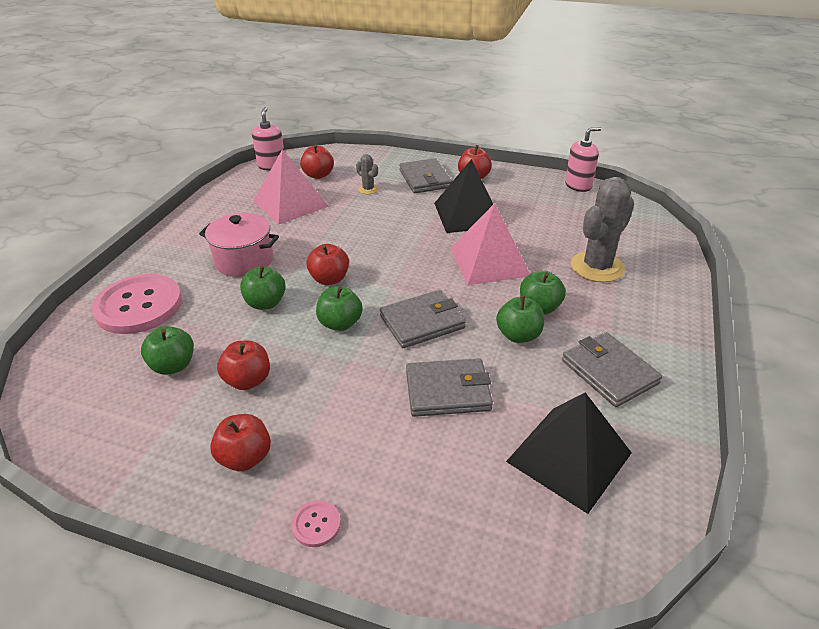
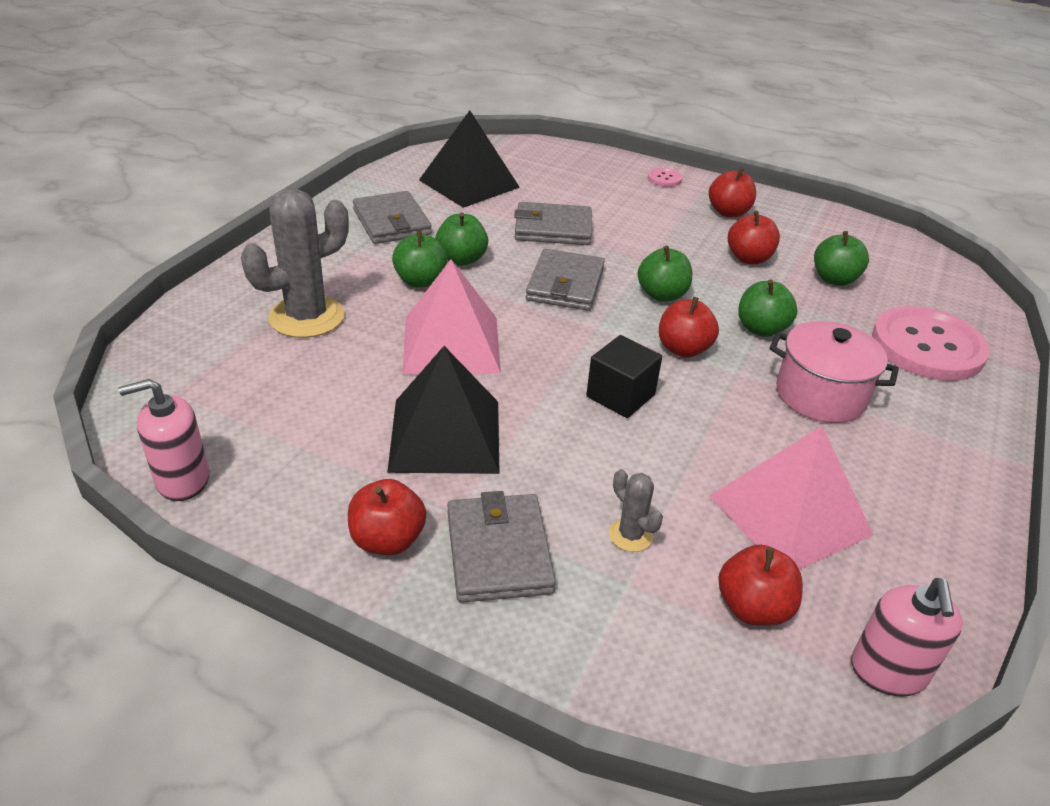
camera: 175 degrees left, 0 degrees up
(374, 244) = (620, 396): none -> black cube
(422, 322) = (565, 284): grey wallet -> grey wallet turned 60 degrees counterclockwise

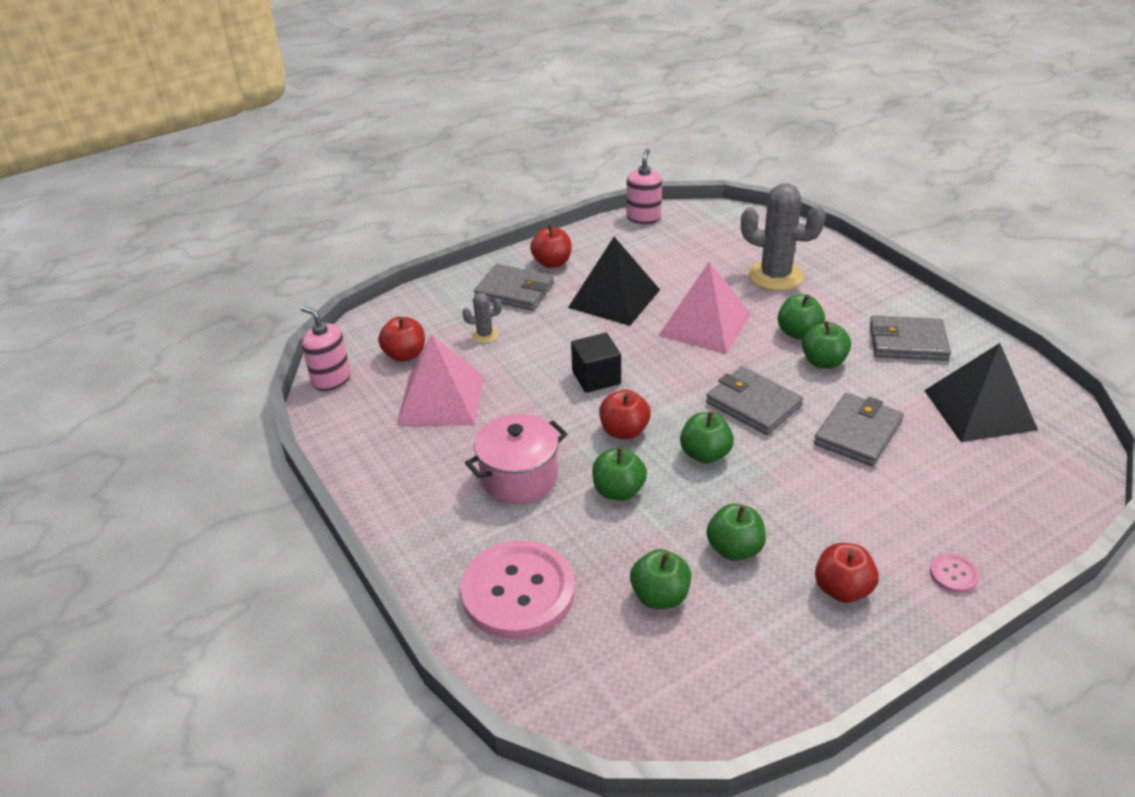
camera: 125 degrees right, 0 degrees up
(306, 317) = (775, 276): grey cactus -> grey cactus turned 60 degrees counterclockwise
(749, 258) = (734, 549): red apple -> green apple

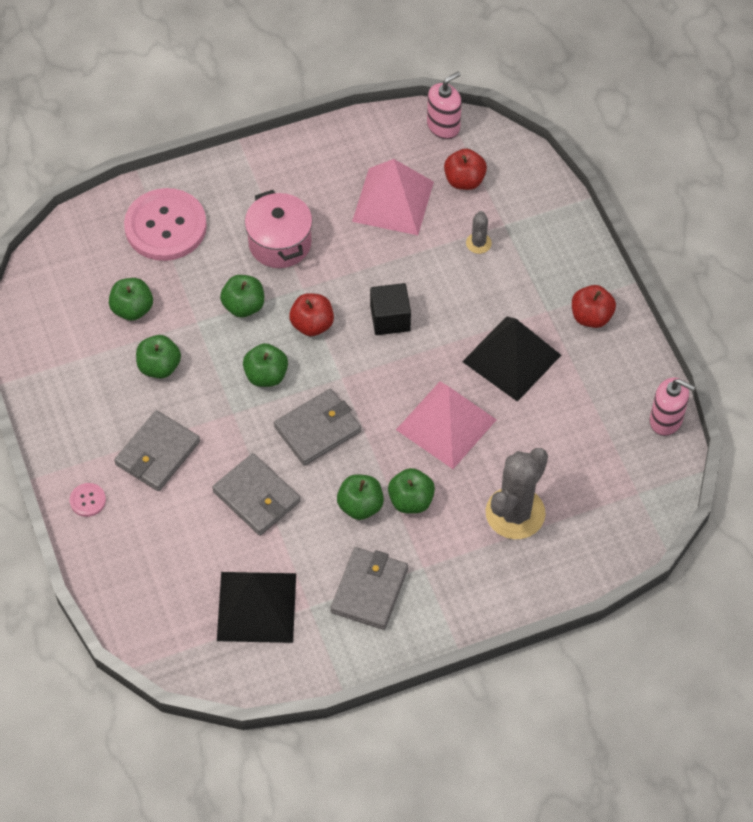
camera: 100 degrees right, 20 degrees up
(514, 291) = (546, 277): grey wallet -> grey wallet (158, 453)
(842, 589) = (99, 423): red apple -> none

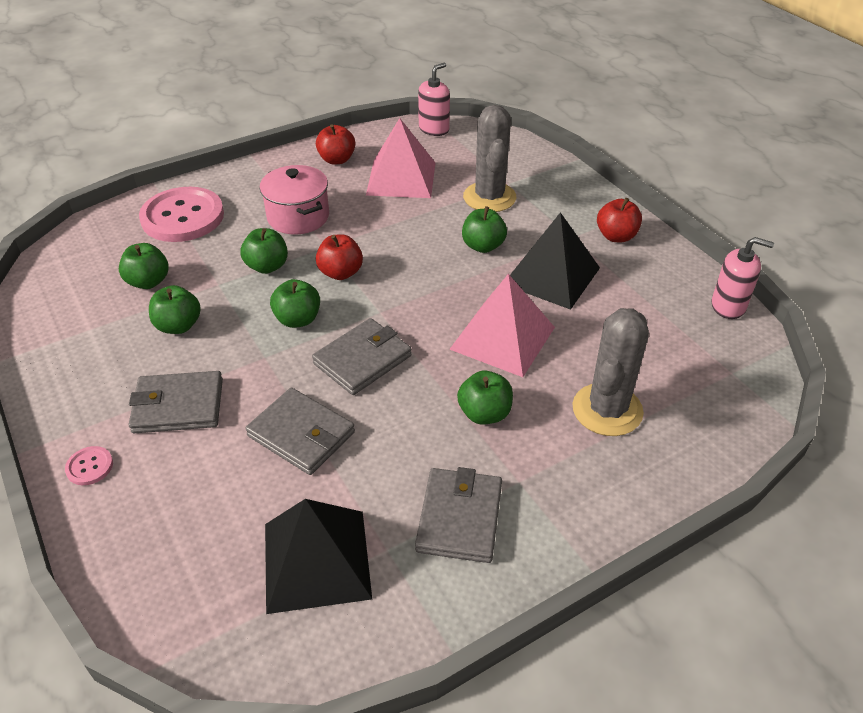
camera: 10 degrees left, 15 degrees down
(158, 453) = (178, 406): grey wallet -> grey wallet turned 60 degrees clockwise
(360, 506) = (427, 427): green apple -> green apple (483, 246)
(390, 318) = (419, 259): black cube -> none
(464, 180) = (463, 159): red apple -> red apple (337, 160)
(478, 243) = (489, 197): grey cactus -> grey cactus, size x2.16

